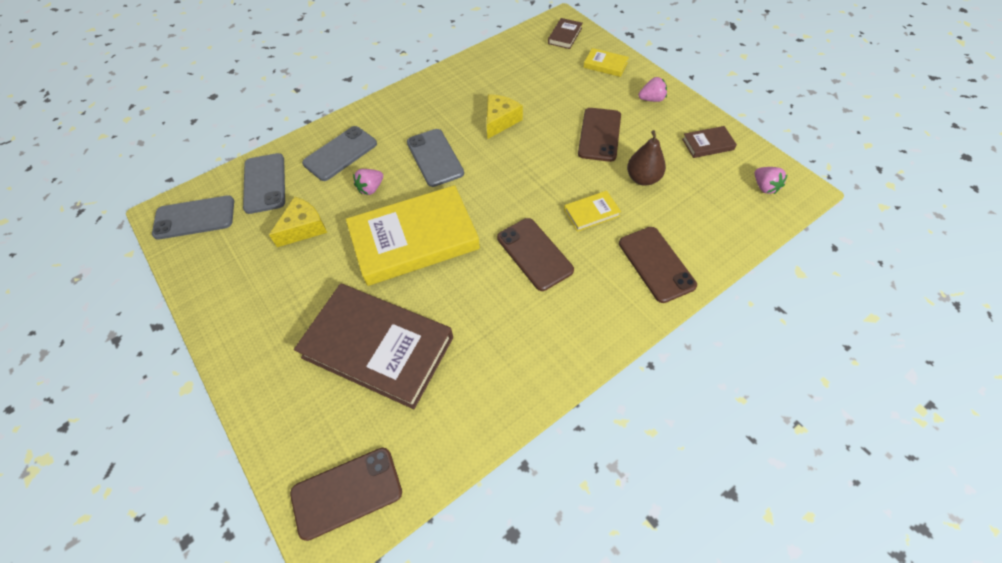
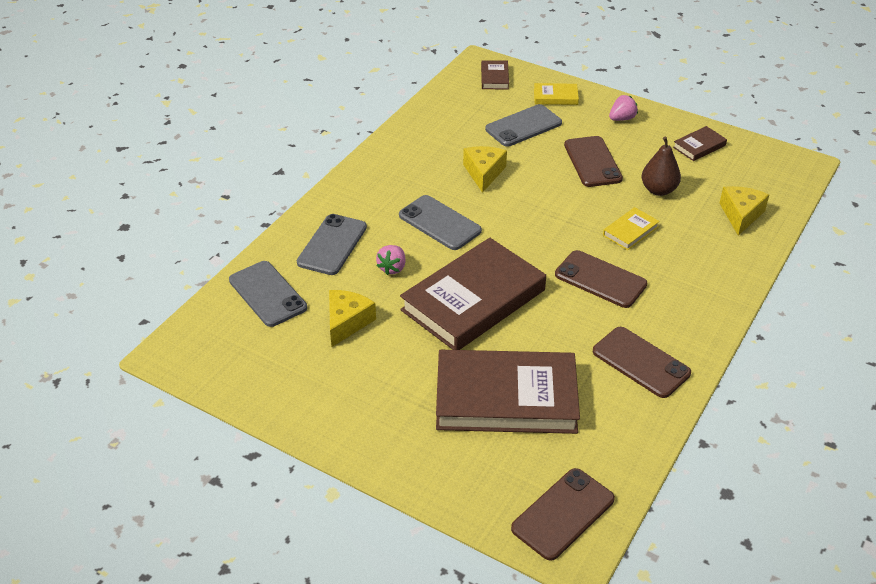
camera: 25 degrees left, 15 degrees down
(194, 218) = (212, 347): grey phone -> grey phone (523, 126)
(414, 240) = (473, 300): yellow book -> brown book
(656, 264) = (716, 257): brown phone -> brown phone (641, 362)
(707, 226) = (741, 215): none -> yellow cheese
(764, 187) = (770, 170): pink strawberry -> none

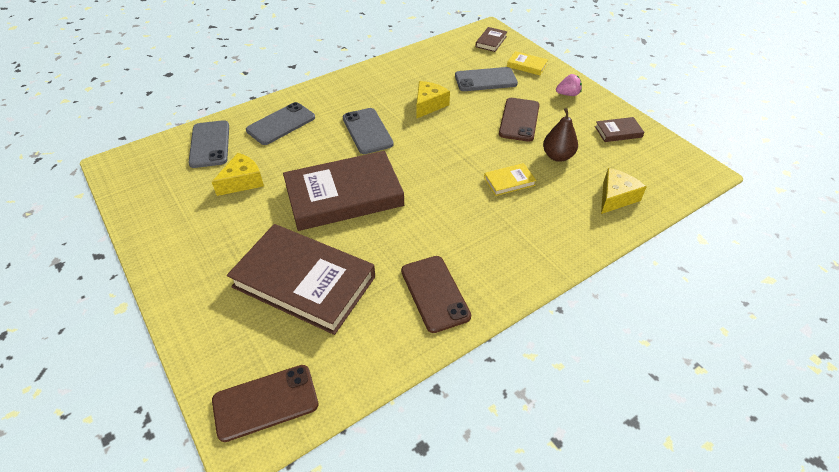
camera: 25 degrees right, 5 degrees up
(392, 268) = (307, 153): pink strawberry -> none
(600, 279) = (455, 212): brown phone -> none

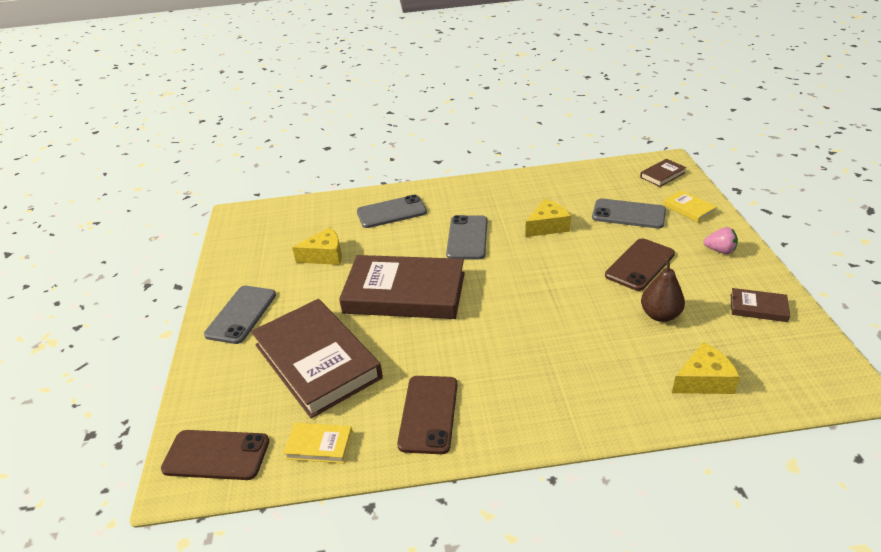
camera: 30 degrees right, 10 degrees down
(210, 144) = (319, 216): grey phone -> grey phone (241, 314)
(509, 181) = (583, 326): yellow book -> yellow book (319, 445)

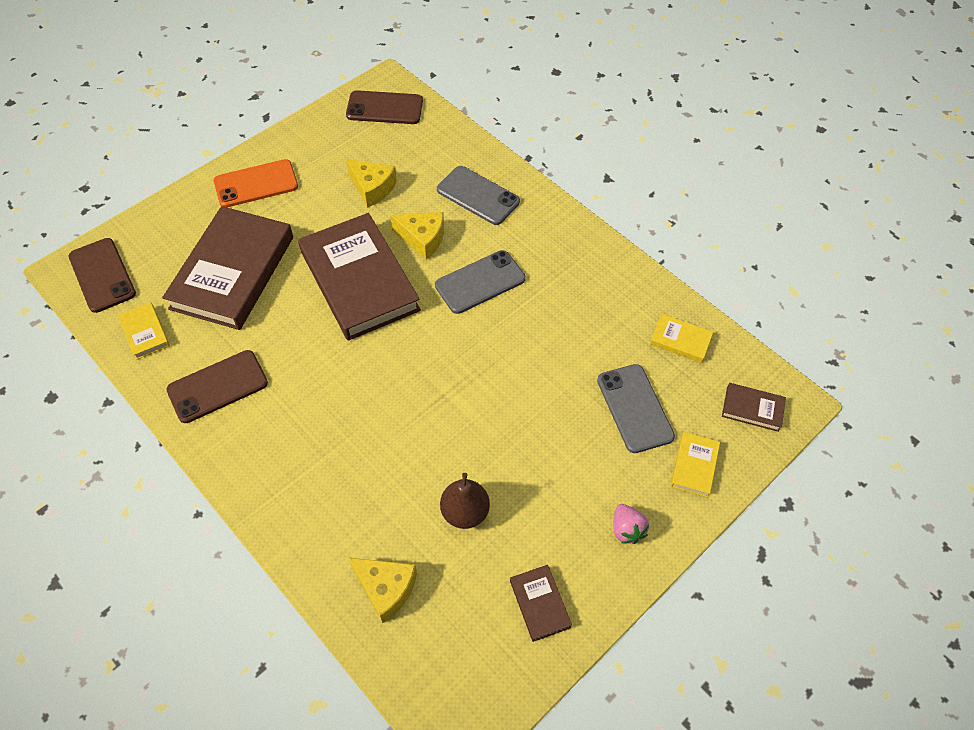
camera: 50 degrees right, 20 degrees up
(241, 314) = (256, 184): grey phone -> orange phone
(548, 226) = (552, 342): yellow cheese -> yellow cheese (422, 239)
(591, 180) = (680, 340): none -> yellow book
(640, 265) = (541, 459): brown phone -> brown phone (384, 108)

